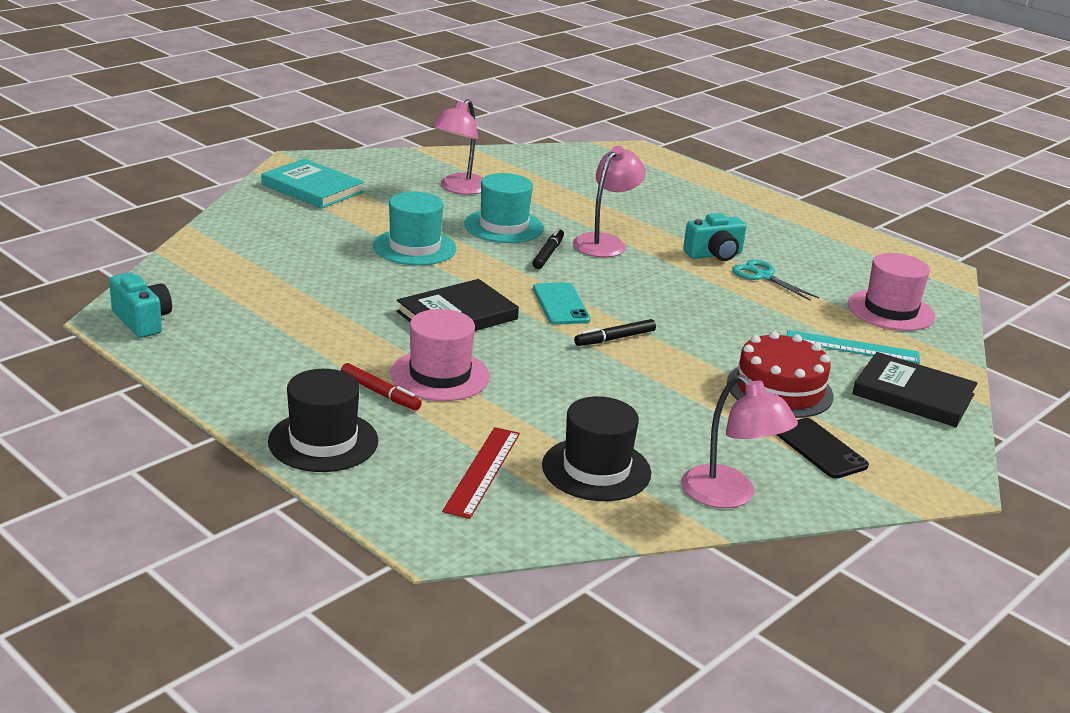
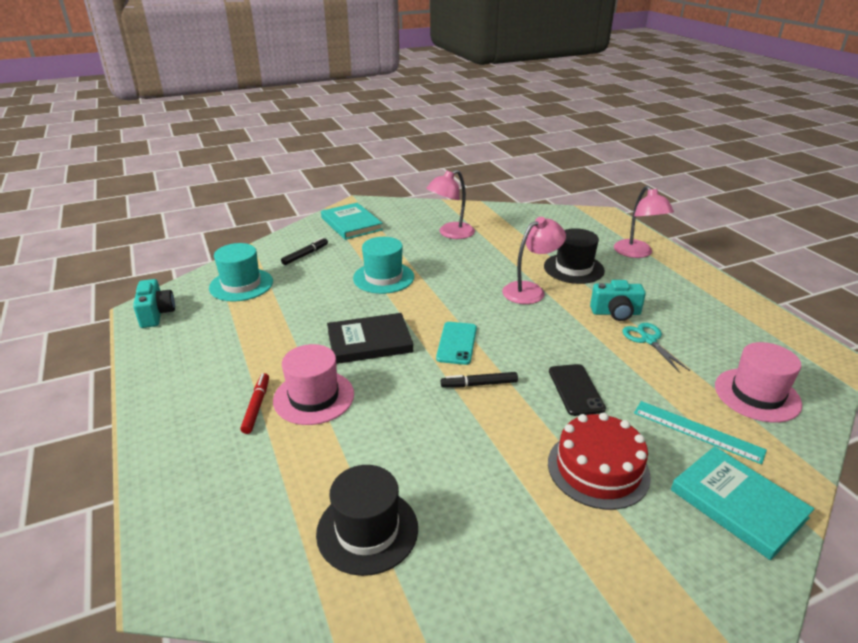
camera: 25 degrees right, 5 degrees up
(323, 441) = (177, 447): black hat -> black hat (573, 268)
(380, 393) = (256, 406): red marker -> red marker turned 150 degrees counterclockwise
(482, 471) = (270, 509): red ruler -> none
(503, 226) = (461, 267): turquoise hat -> turquoise hat (241, 285)
(548, 254) = (478, 295): black marker -> black marker (305, 255)
(729, 496) = (471, 598): pink lamp -> pink lamp (637, 253)
(820, 449) = (601, 556): black phone -> black phone (575, 390)
(913, 394) = (737, 504): black book -> turquoise book

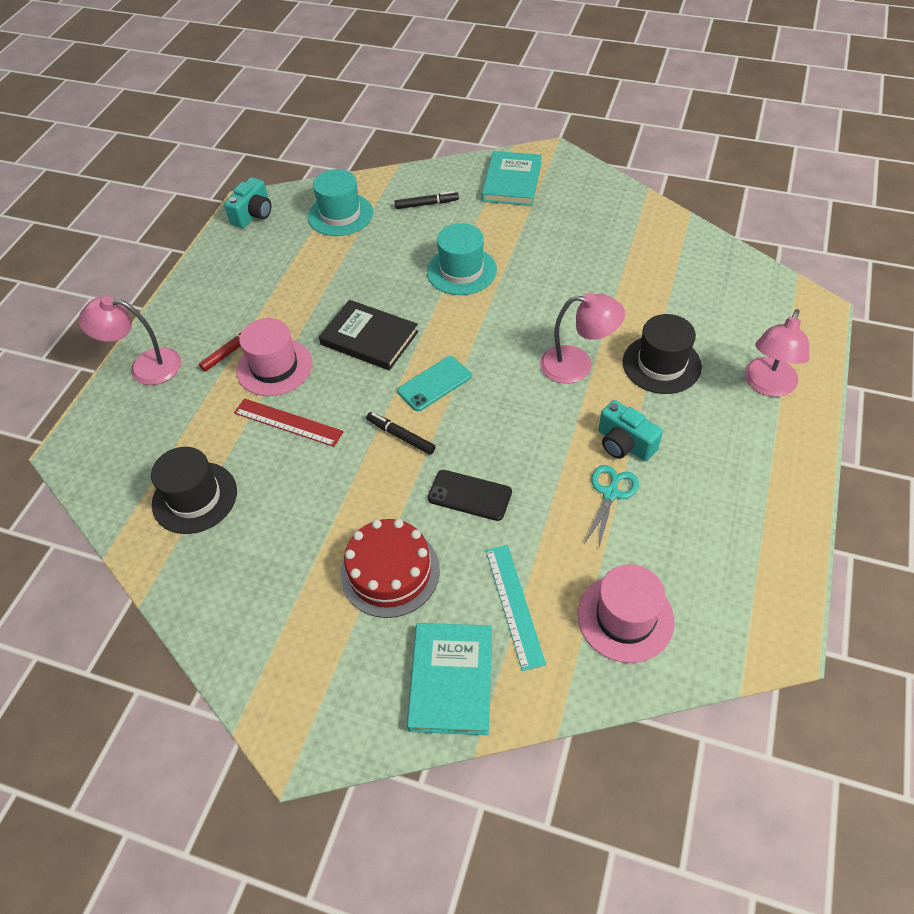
camera: 45 degrees right, 20 degrees up
(378, 425) = (288, 422): none -> red ruler
(450, 233) = (594, 246): pink lamp -> pink lamp (145, 366)
(575, 390) = (469, 495): black phone -> black phone turned 75 degrees clockwise

